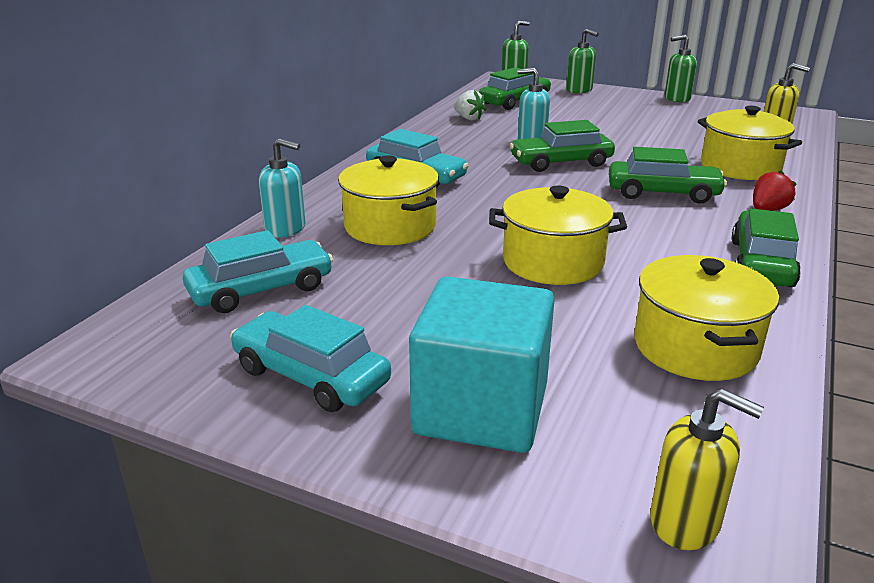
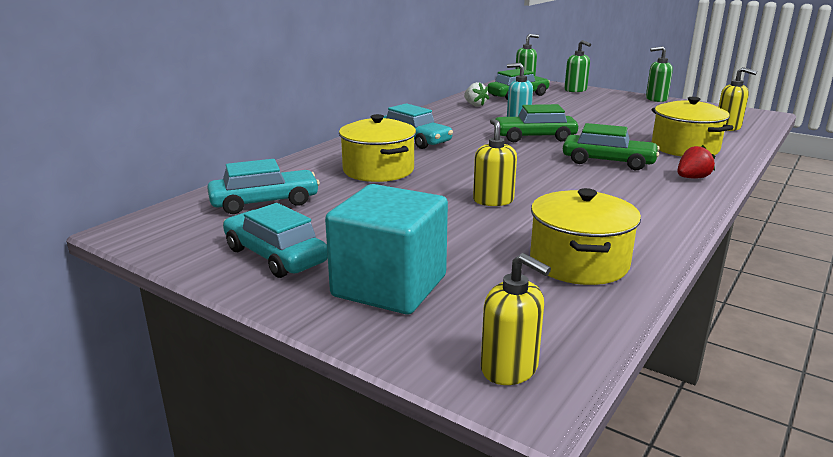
camera: 10 degrees right, 5 degrees down
(286, 229) = (300, 167): turquoise soap dispenser -> none
(553, 262) = (493, 200): yellow pot -> yellow soap dispenser
(761, 263) = (665, 213): green car -> none

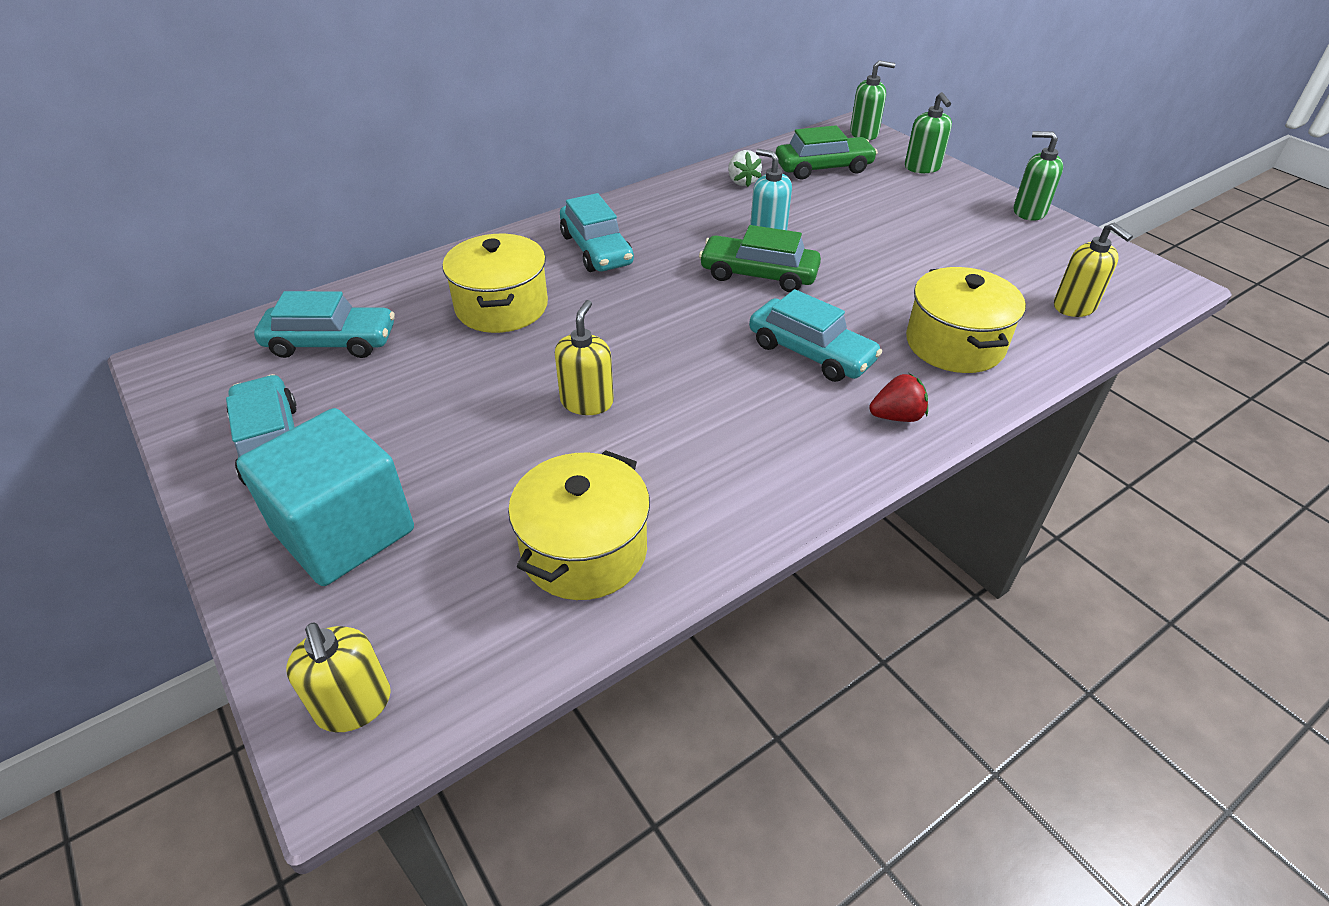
camera: 20 degrees right, 20 degrees up
(608, 162) = (811, 352): green car -> turquoise car

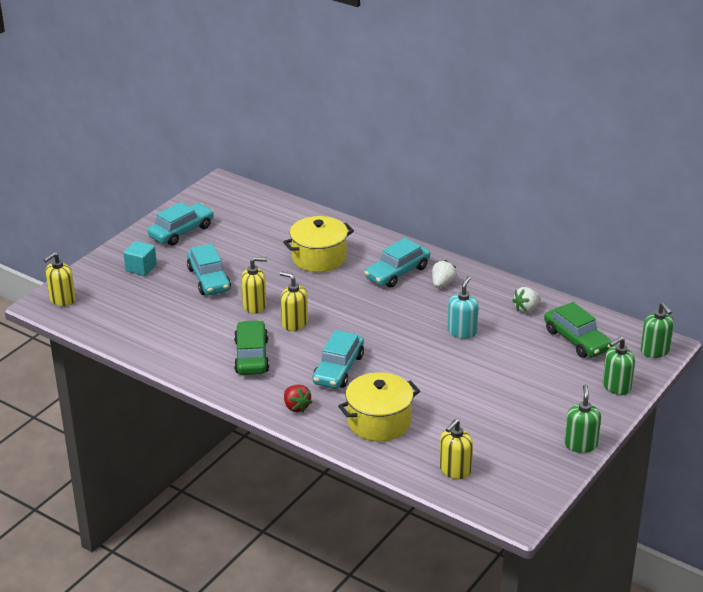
camera: 70 degrees right, 10 degrees down
(331, 342) = (259, 219): turquoise car -> turquoise car (209, 279)
(344, 531) = (141, 268): turquoise cube -> turquoise cube, size x0.50
(584, 550) = (156, 330): yellow pot -> none
(648, 222) = (442, 283): none -> white strawberry
(665, 369) = (294, 323): none -> yellow soap dispenser
(758, 274) = (409, 337): green car -> green car (251, 356)

